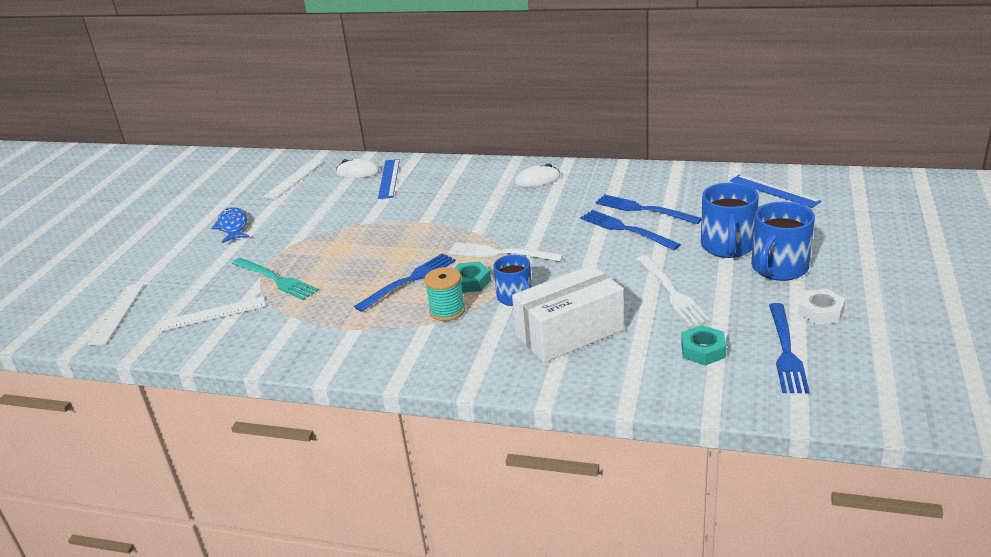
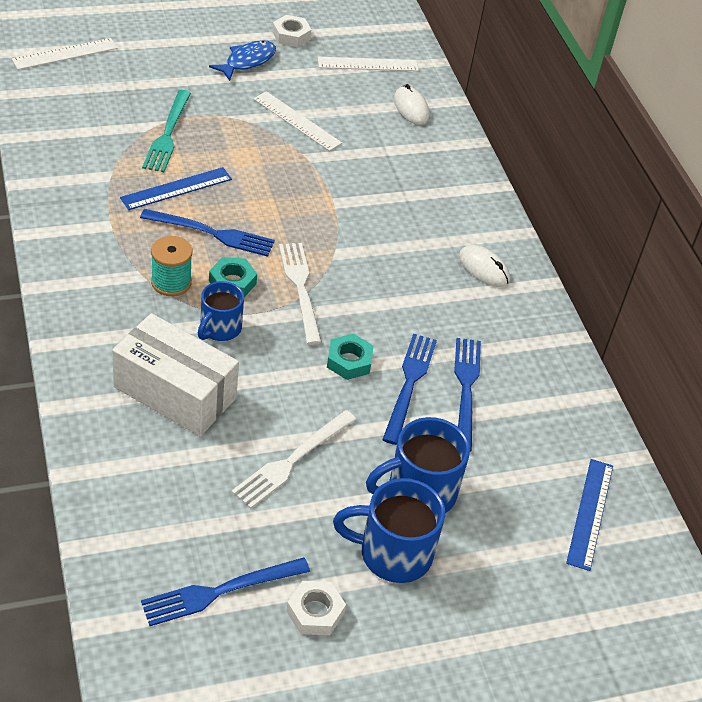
camera: 50 degrees right, 15 degrees up
(211, 314) = (91, 115): white ruler -> white ruler (297, 121)
(226, 202) = (291, 35): none -> white nut
(389, 178) = (412, 139): blue ruler -> blue ruler (176, 189)
(703, 350) = (190, 515): turquoise nut -> turquoise nut (349, 361)

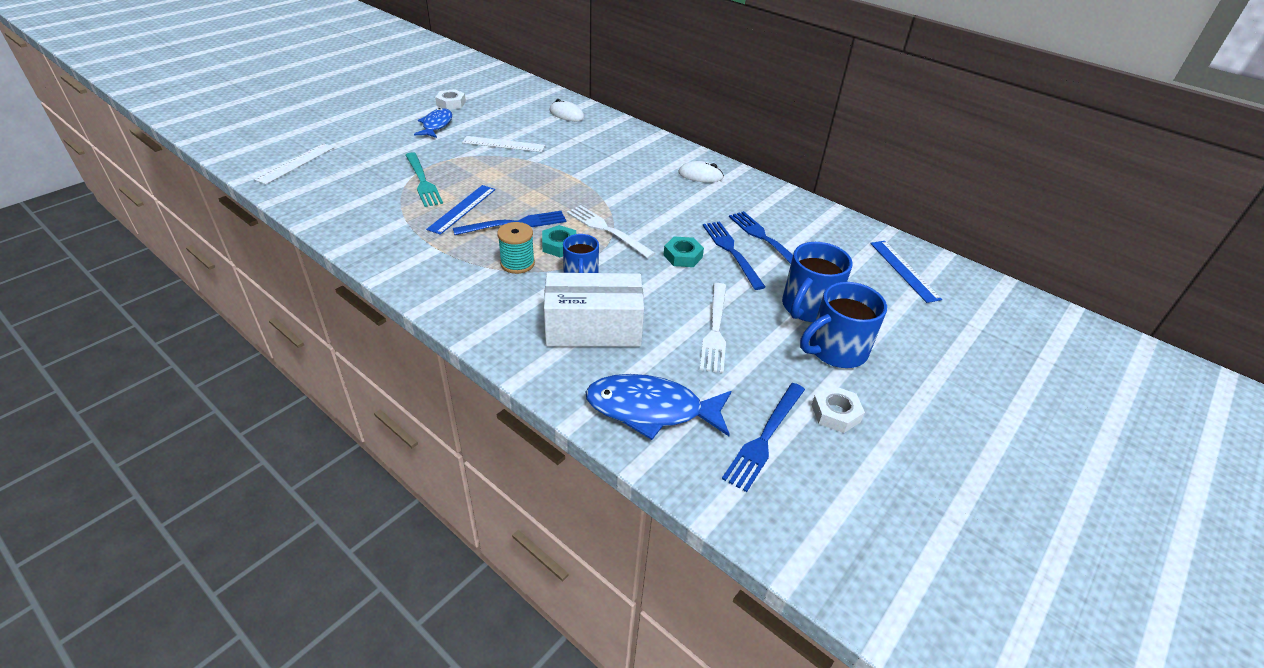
camera: 30 degrees left, 5 degrees down
(146, 503) = (651, 409): none -> blue fish
(368, 64) = (516, 102): white ruler -> none

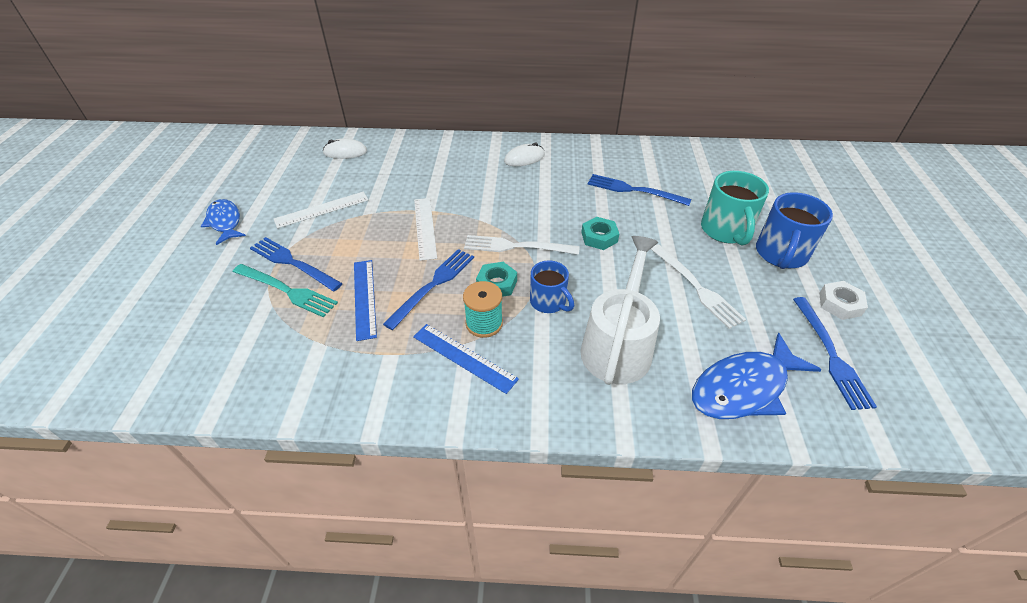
camera: 35 degrees left, 5 degrees up
(296, 163) = (103, 349): white ruler -> white ruler (425, 228)
(451, 103) = (212, 191): white nut -> none
(593, 328) = (618, 345): white box -> white watering can
(731, 252) = (626, 213): blue fork -> blue fork (292, 263)
(807, 308) = (726, 231): blue mug -> turquoise mug
(904, 270) = (739, 167): blue ruler -> blue ruler (464, 357)

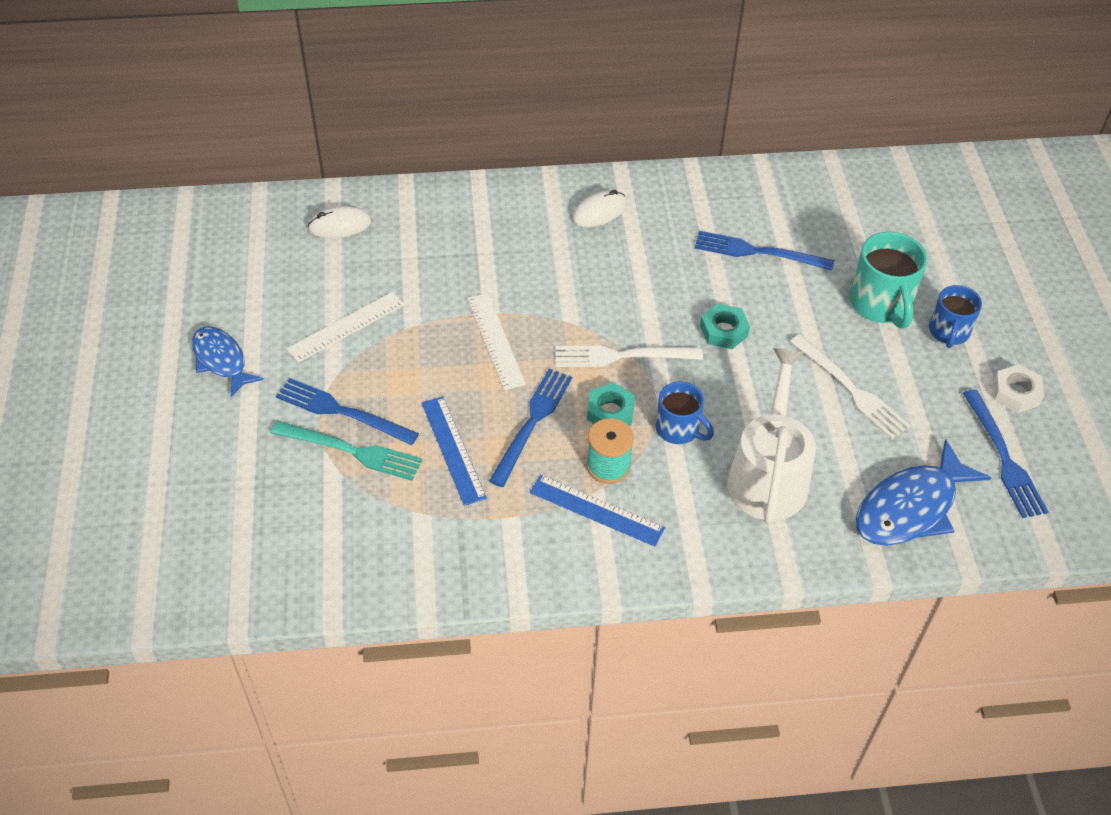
camera: 10 degrees left, 5 degrees up
(780, 254) = (948, 332): blue mug -> blue mug, size x0.65

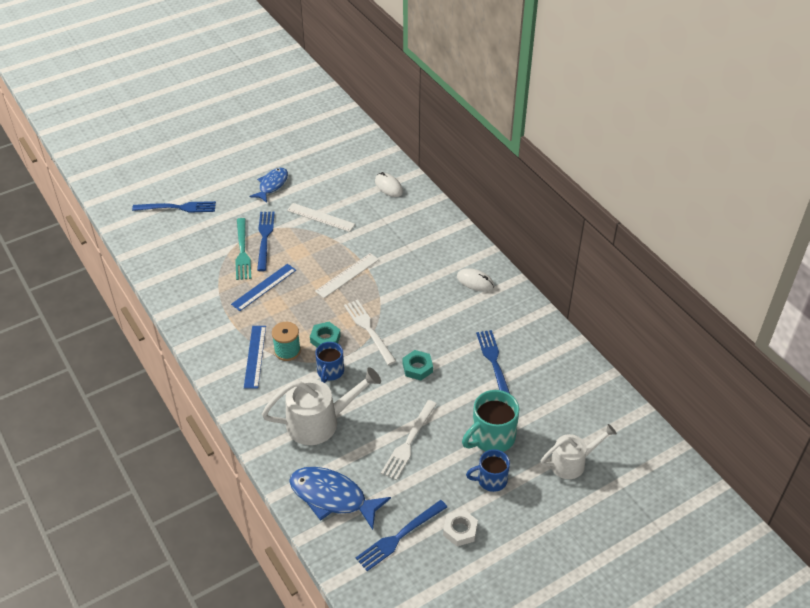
camera: 65 degrees right, 5 degrees down
(532, 422) = (299, 310): blue fork -> blue fork (178, 208)
(952, 247) = (572, 462): none -> white watering can

